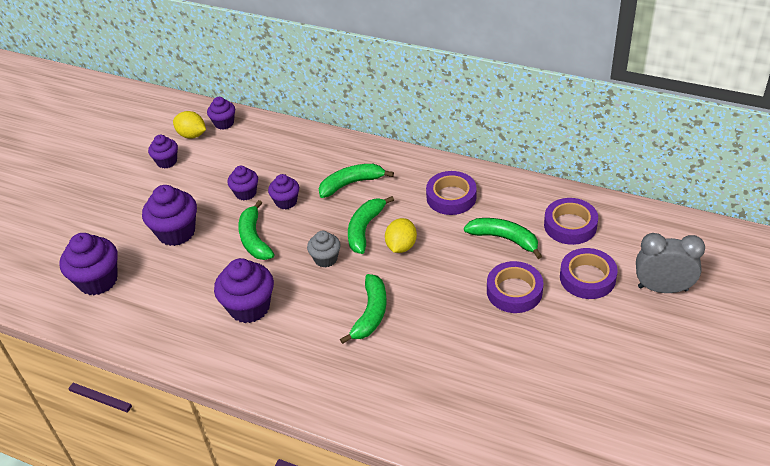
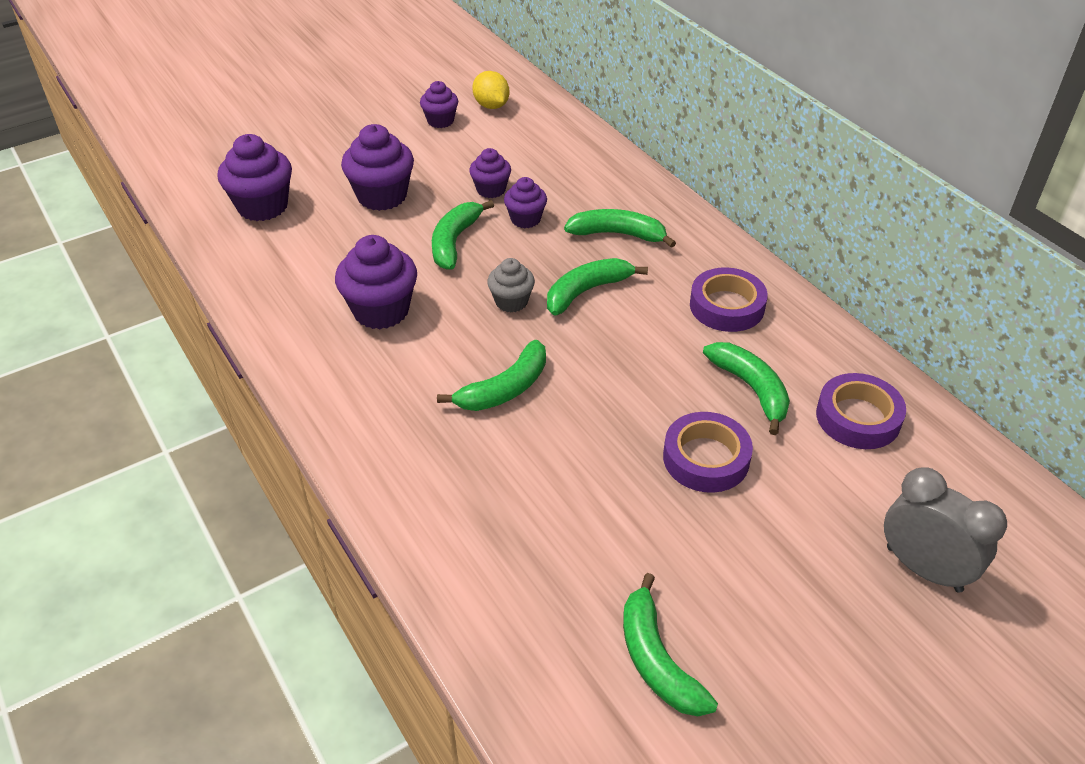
camera: 30 degrees right, 0 degrees up
(224, 123) = (536, 108): purple cupcake -> none
(401, 246) = (612, 332): yellow lemon -> none
(581, 412) = (657, 660): none -> green banana
(587, 278) = (823, 495): purple tape -> none

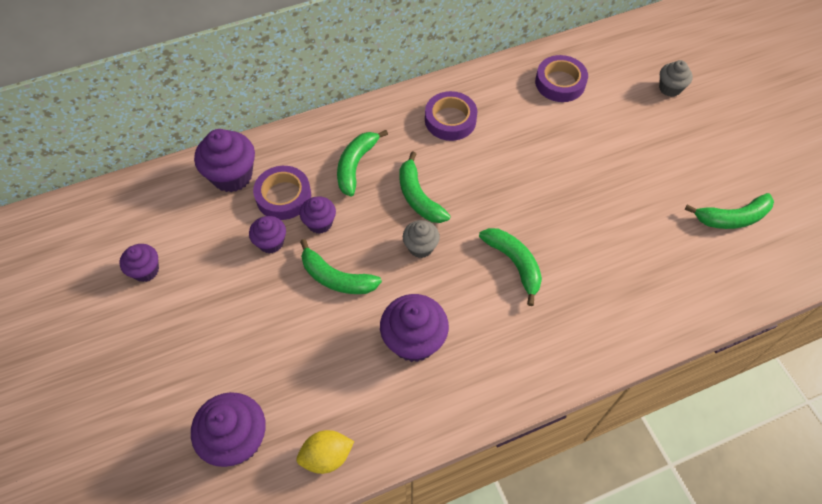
camera: 80 degrees left, 15 degrees up
(382, 196) = (253, 330): purple cupcake -> purple cupcake (232, 176)
(491, 106) = (137, 226): yellow lemon -> yellow lemon (327, 456)
(706, 458) = (587, 163): purple tape -> purple tape (283, 196)
(751, 389) = (530, 126): green banana -> none
(923, 569) = (670, 88): grey clock -> grey cupcake

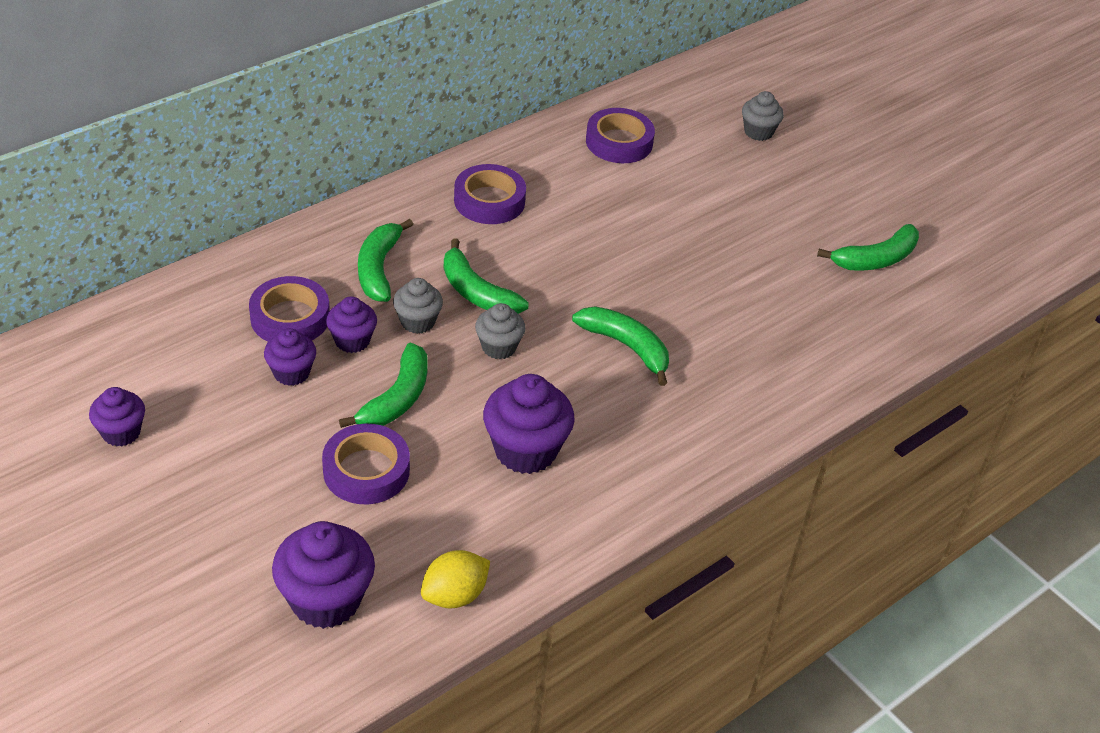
camera: 20 degrees left, 15 degrees down
(232, 176) = (207, 304): purple cupcake -> none
(297, 335) = (366, 470): none -> purple tape
(336, 278) = (397, 398): green banana -> green banana turned 75 degrees counterclockwise
(369, 215) = (417, 322): none -> grey cupcake

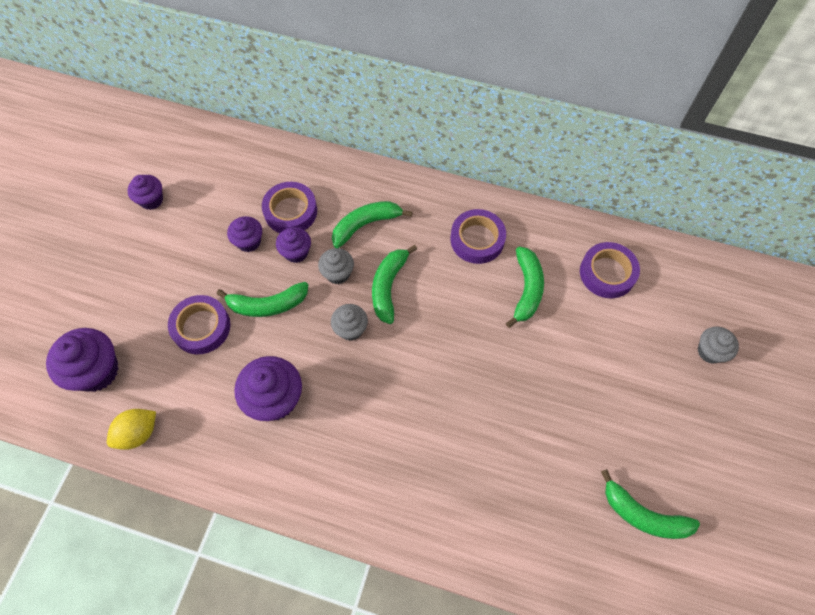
camera: 60 degrees right, 20 degrees up
(454, 595) = (138, 433): yellow lemon -> yellow lemon turned 60 degrees counterclockwise
(627, 347) = (409, 400): green banana -> green banana (526, 289)

